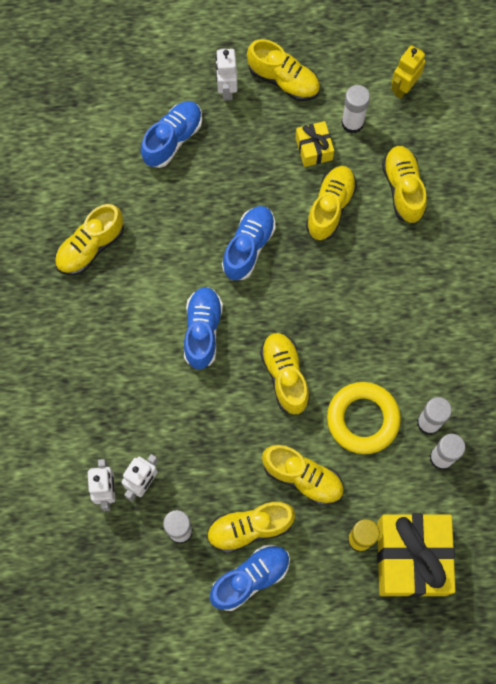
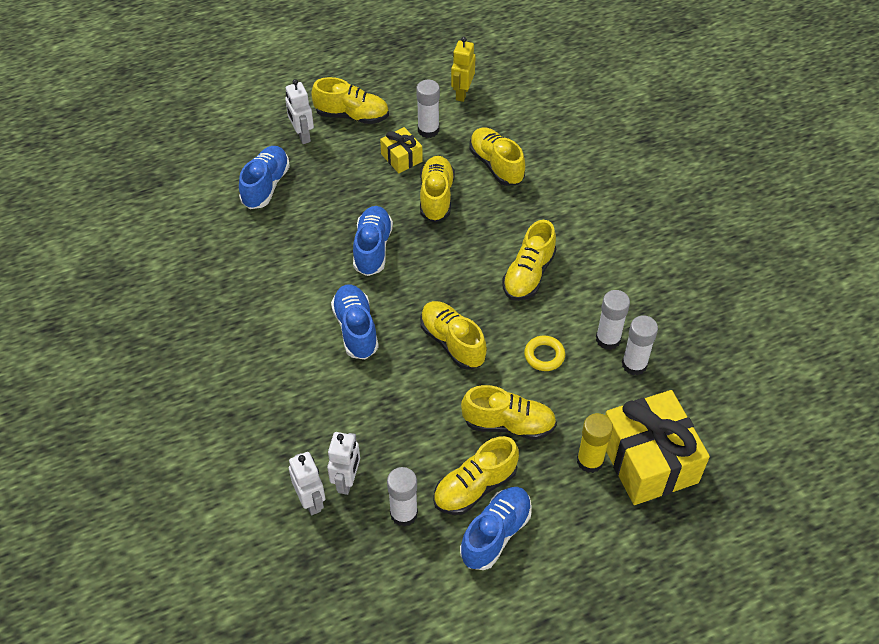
camera: 20 degrees left, 20 degrees down
(90, 247) = (216, 292): yellow shoe -> yellow shoe (528, 275)
(362, 419) = (544, 355): yellow ring -> yellow ring, size x0.54

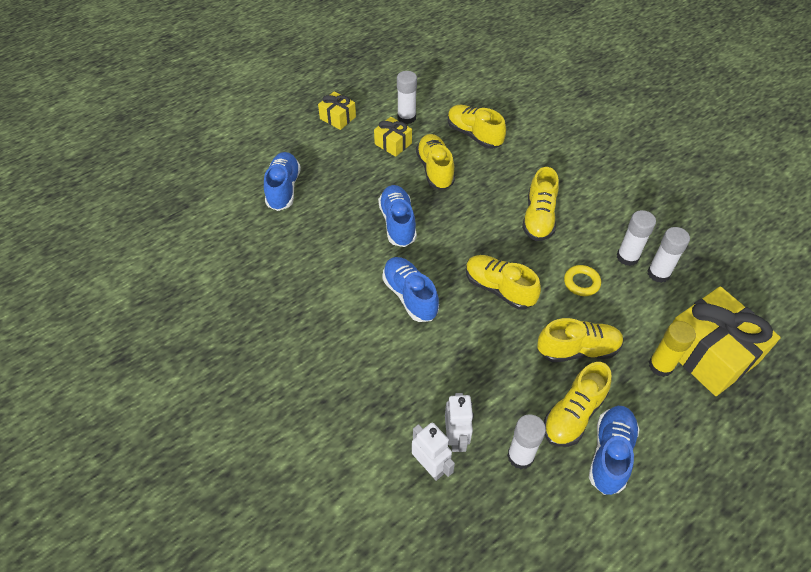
camera: 15 degrees left, 0 degrees up
(302, 135) = (300, 141): white robot -> none
(352, 115) = (338, 118): yellow shoe -> yellow gift
(462, 93) = (423, 84): yellow robot -> none

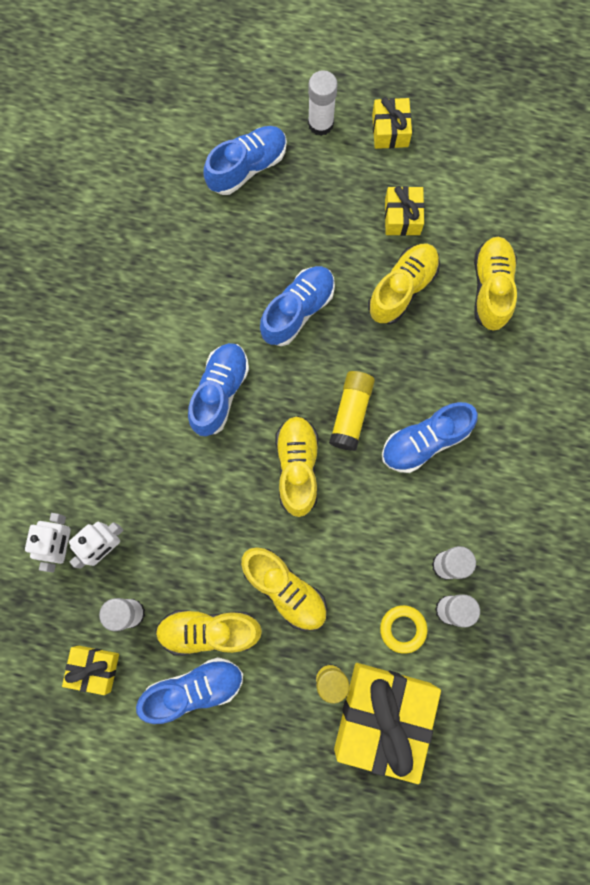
camera: 50 degrees right, 25 degrees up
(406, 117) = (454, 198): white glue stick -> white glue stick (320, 123)
(488, 240) = (351, 413): none -> yellow glue stick
(539, 217) = (425, 441): yellow shoe -> blue shoe
(544, 512) = (94, 668): none -> yellow gift
(581, 282) = (371, 541): yellow ring -> yellow ring (403, 629)

